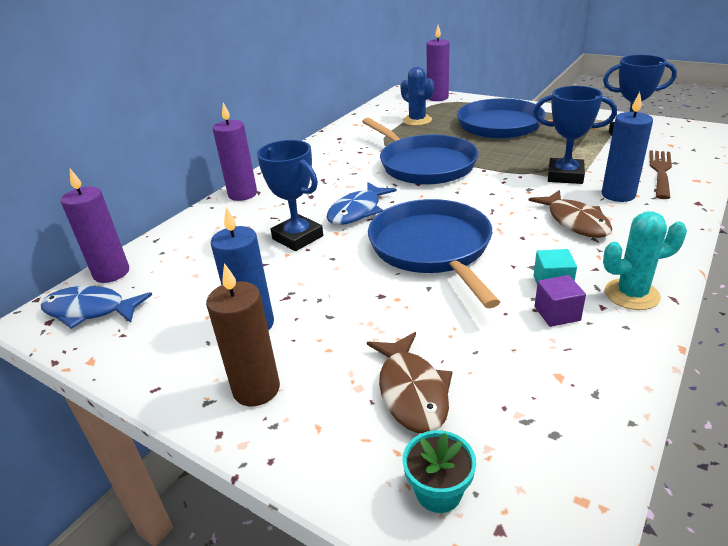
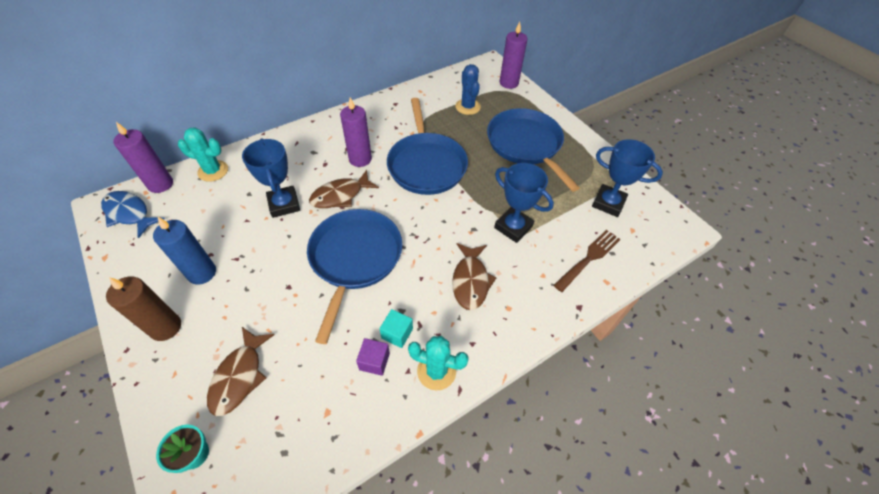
camera: 20 degrees right, 20 degrees up
(175, 241) = (213, 171): none -> turquoise cactus
(242, 194) = (285, 141): purple candle -> purple candle (360, 159)
(357, 211) = (340, 195): blue fish -> brown fish
(618, 195) = (530, 268): blue candle -> none

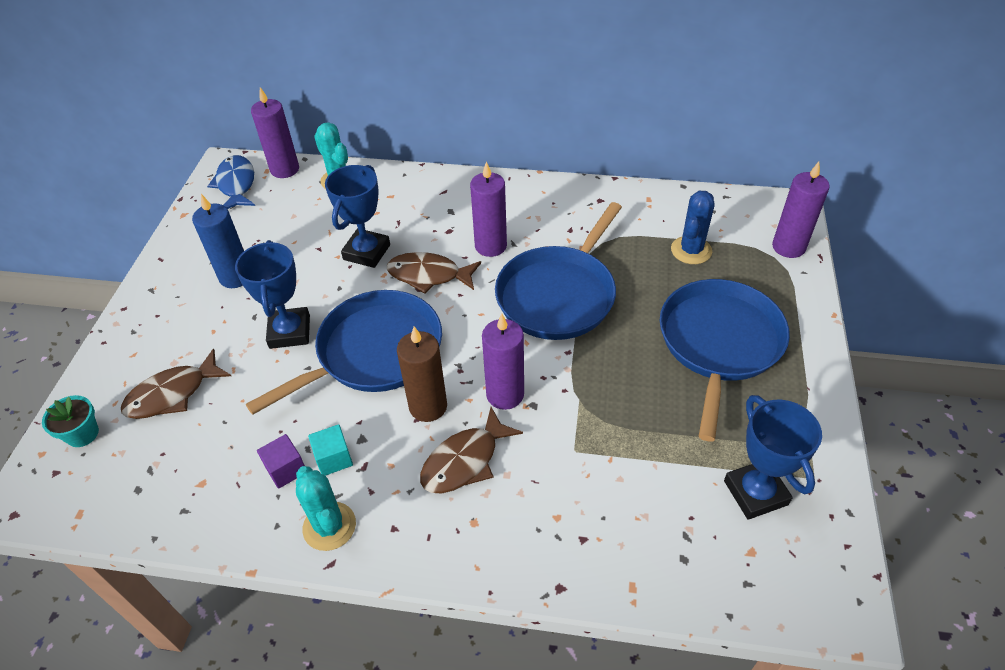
camera: 45 degrees right, 5 degrees down
(166, 327) = (165, 308): brown candle -> brown candle (428, 406)
(454, 233) = (505, 394): none -> purple candle
(513, 227) = (584, 435): blue trophy -> blue trophy (290, 332)
(589, 258) = (641, 541): brown fork -> none

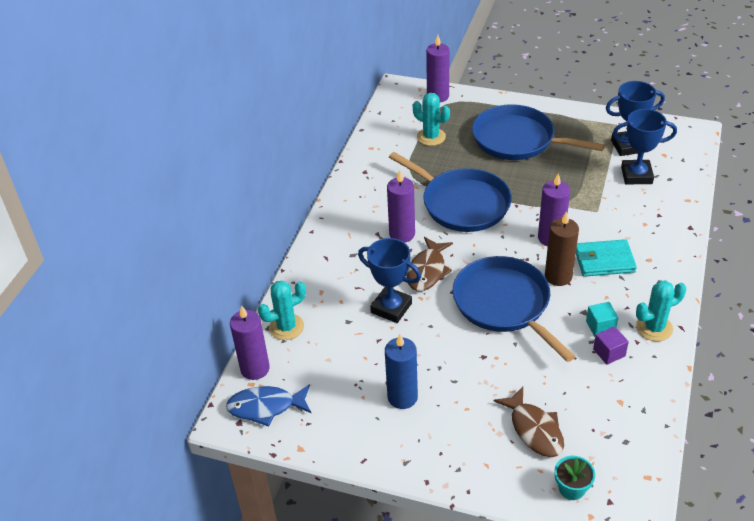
camera: 80 degrees left, 5 degrees down
(290, 332) = (475, 356): blue trophy -> blue trophy (636, 175)
(465, 461) = (604, 261): brown fish -> turquoise wallet
(691, 250) = (431, 137): blue cactus -> turquoise cactus

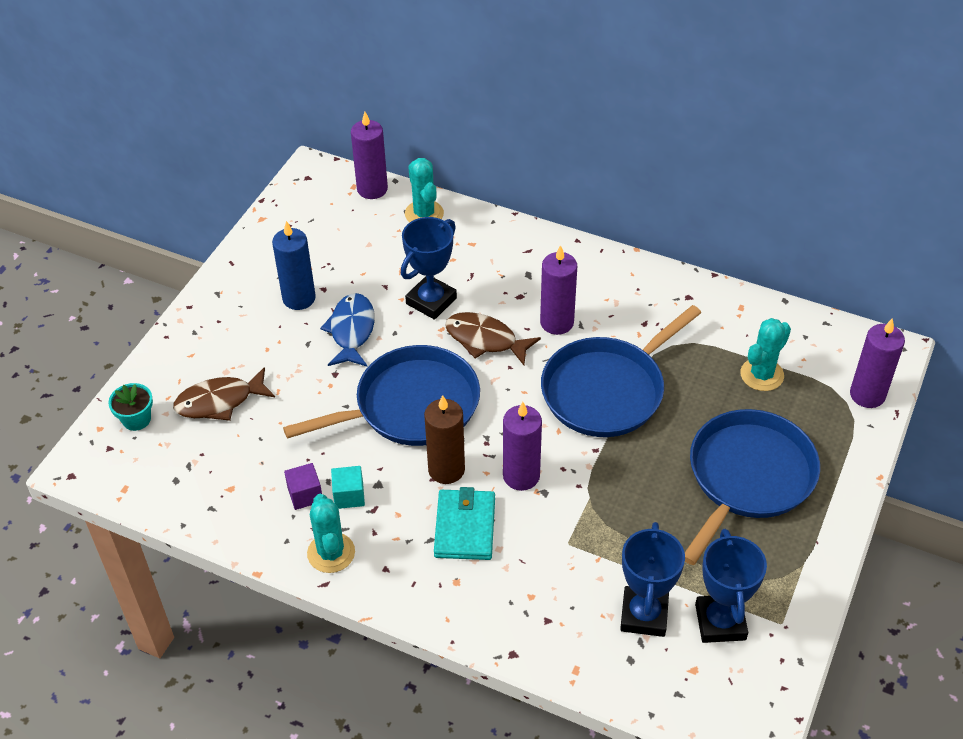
camera: 95 degrees right, 5 degrees up
(265, 407) = (320, 196): blue fish -> blue fish (351, 331)

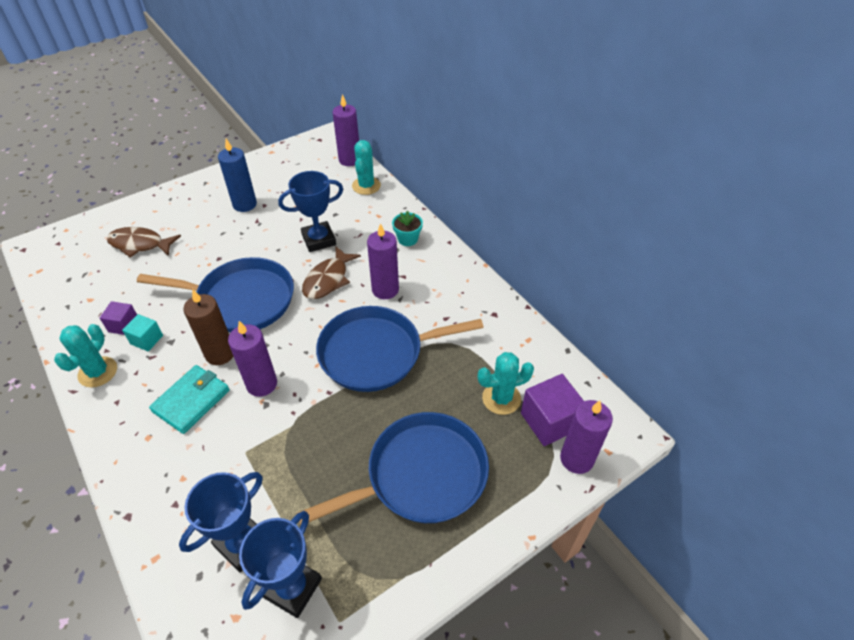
camera: 30 degrees right, 0 degrees up
(136, 419) = (88, 233): turquoise flower pot -> turquoise flower pot (407, 239)
(351, 331) = (254, 237): blue fish -> none
(485, 340) = (328, 279): brown fish -> brown fish turned 120 degrees counterclockwise
(820, 374) = (549, 421): none -> purple cube

